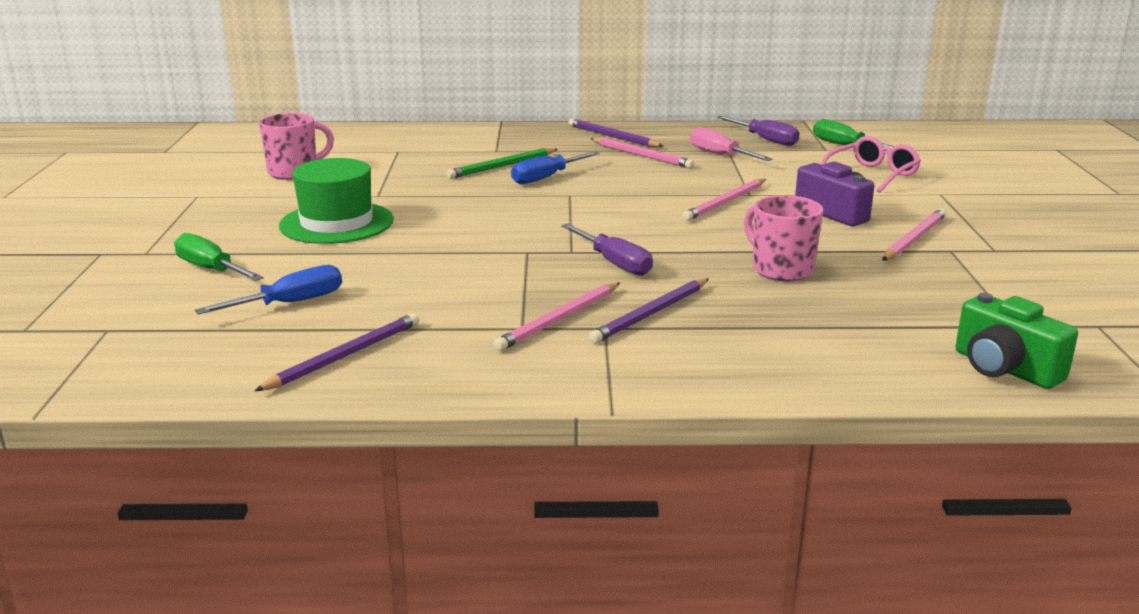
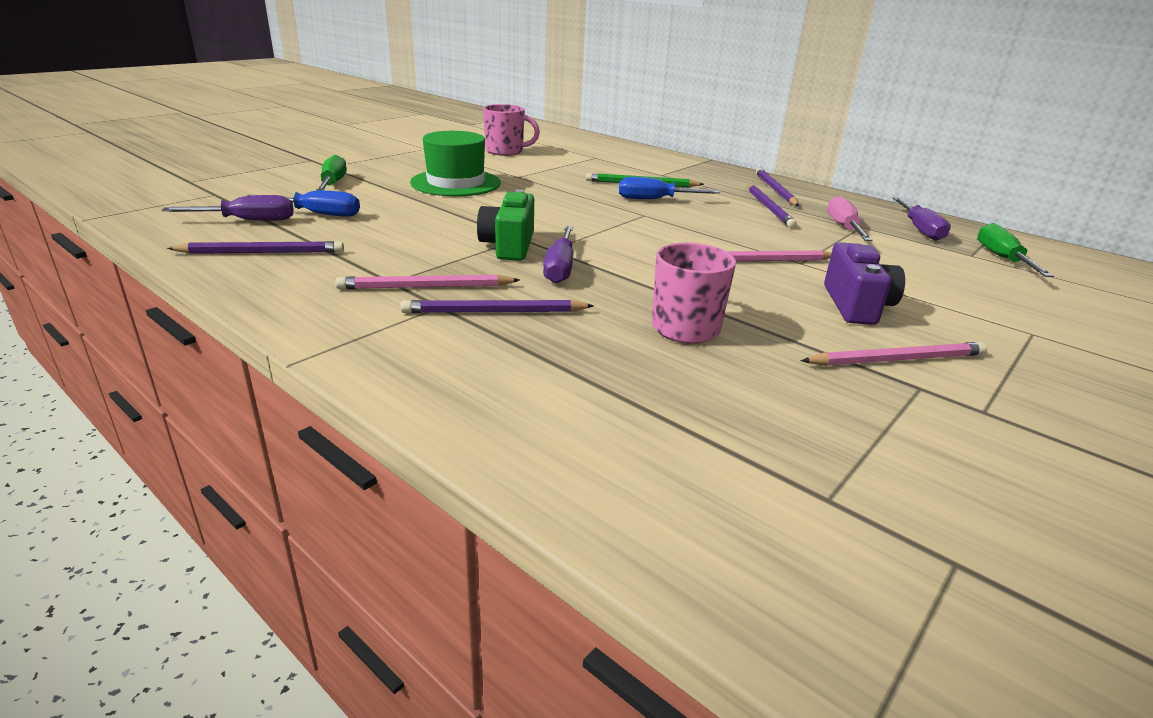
camera: 40 degrees right, 5 degrees up
(237, 338) = (247, 221): none -> purple screwdriver
(642, 155) = (769, 208): pink pencil -> purple pencil
(872, 175) = (979, 290): pink glasses -> none
(1004, 368) = (702, 534): green camera -> green camera (509, 246)

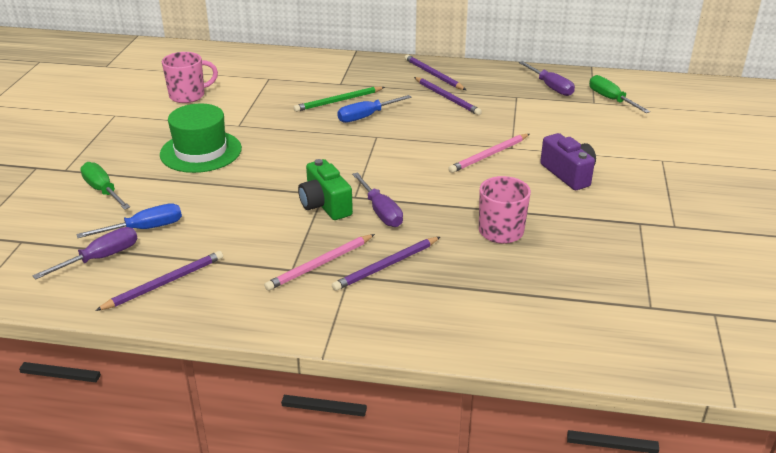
camera: 30 degrees left, 5 degrees up
(844, 227) = (507, 102): pink screwdriver -> none
(897, 359) = (616, 208): pink pencil -> none

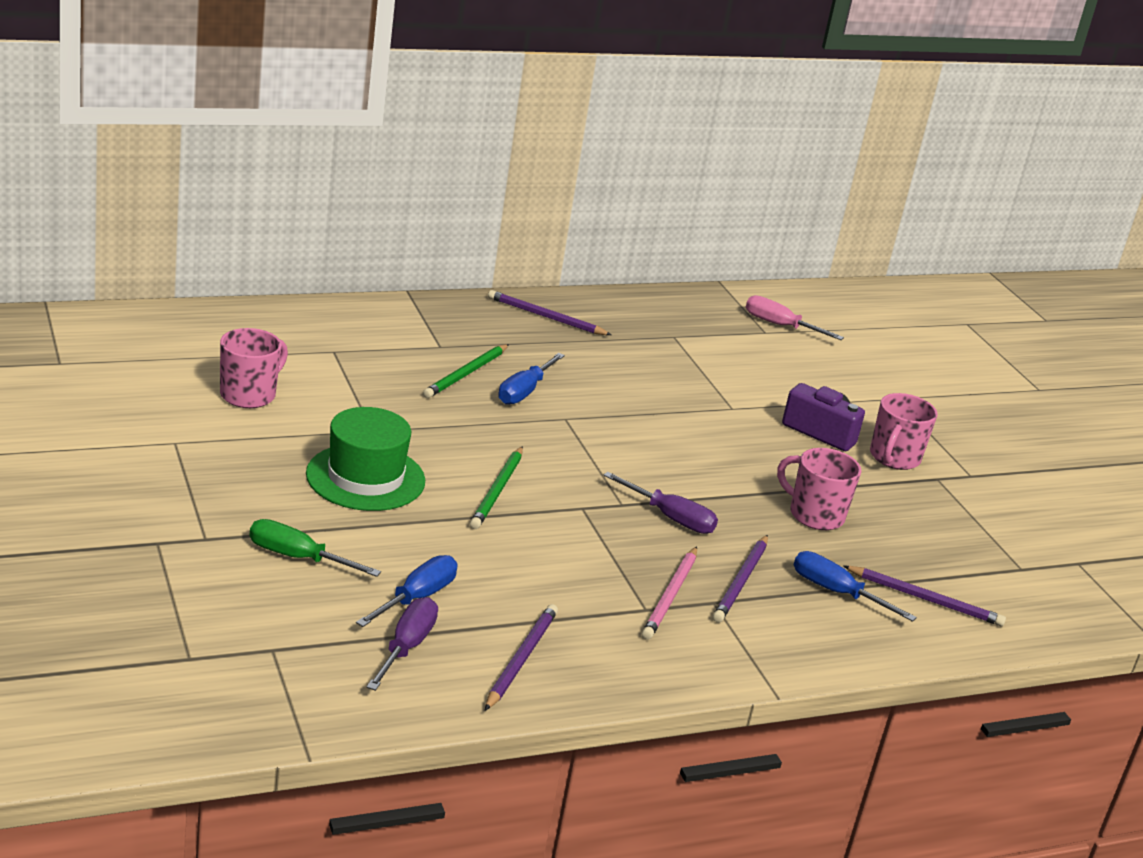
camera: 35 degrees left, 5 degrees down
(276, 173) = (497, 491): none -> green pencil
(325, 205) = (599, 521): green camera -> none
(447, 98) = (595, 349): purple pencil -> purple pencil (925, 599)
(457, 290) = (836, 592): none -> blue screwdriver
(489, 155) = (717, 422): pink pencil -> none
(550, 87) = (700, 317): purple screwdriver -> none
(611, 99) = (780, 326): green screwdriver -> pink screwdriver
(614, 202) = (894, 458): none -> pink mug

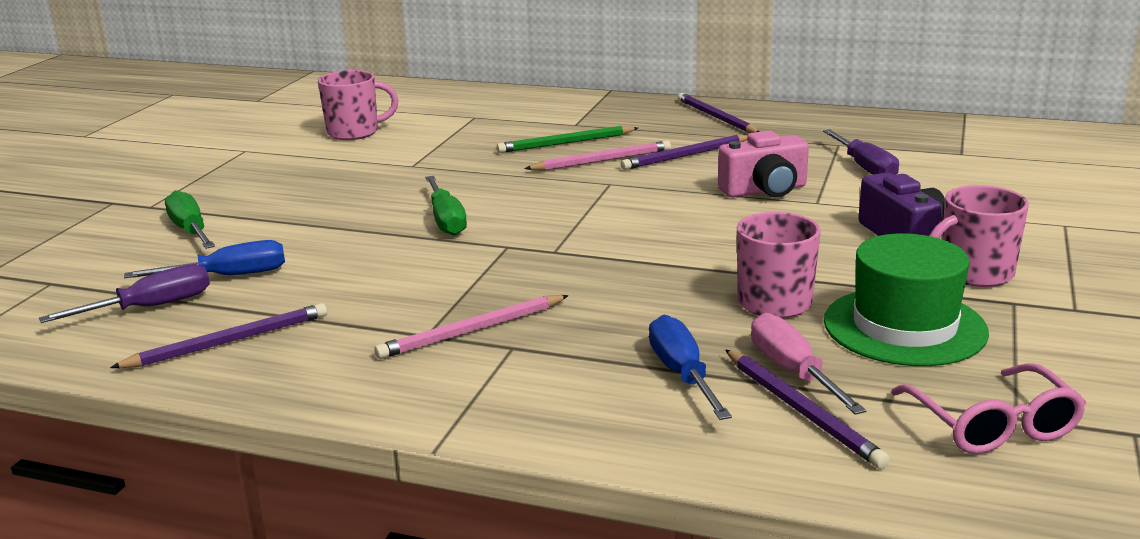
camera: 45 degrees right, 5 degrees down
(365, 477) = (346, 192): green hat -> green hat (904, 327)
(497, 491) = (446, 220): green pencil -> green screwdriver
(524, 391) = (602, 161): blue screwdriver -> pink pencil
(670, 517) = (588, 270): purple screwdriver -> purple screwdriver (865, 168)
(684, 402) = (765, 190): none -> pink camera
(741, 582) = (576, 338): purple pencil -> purple pencil (686, 156)
(780, 326) = (990, 151): pink screwdriver -> pink screwdriver (793, 372)
(1018, 578) = (993, 425): none -> pink glasses

